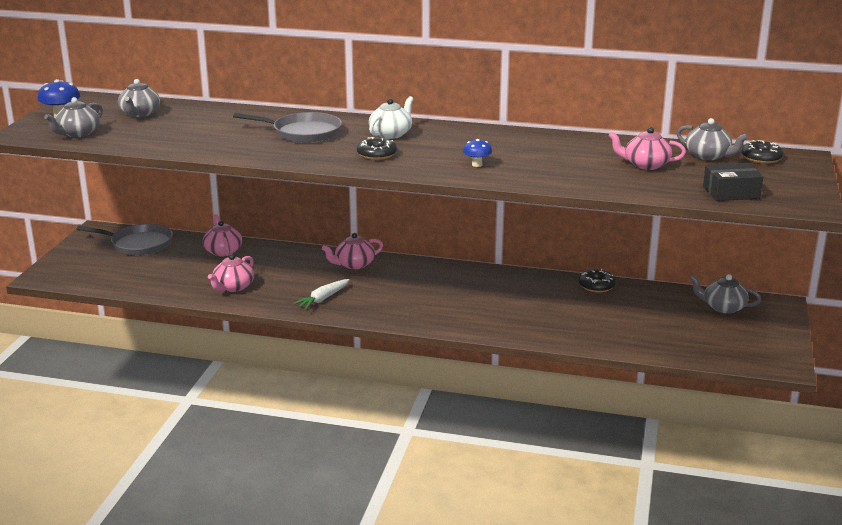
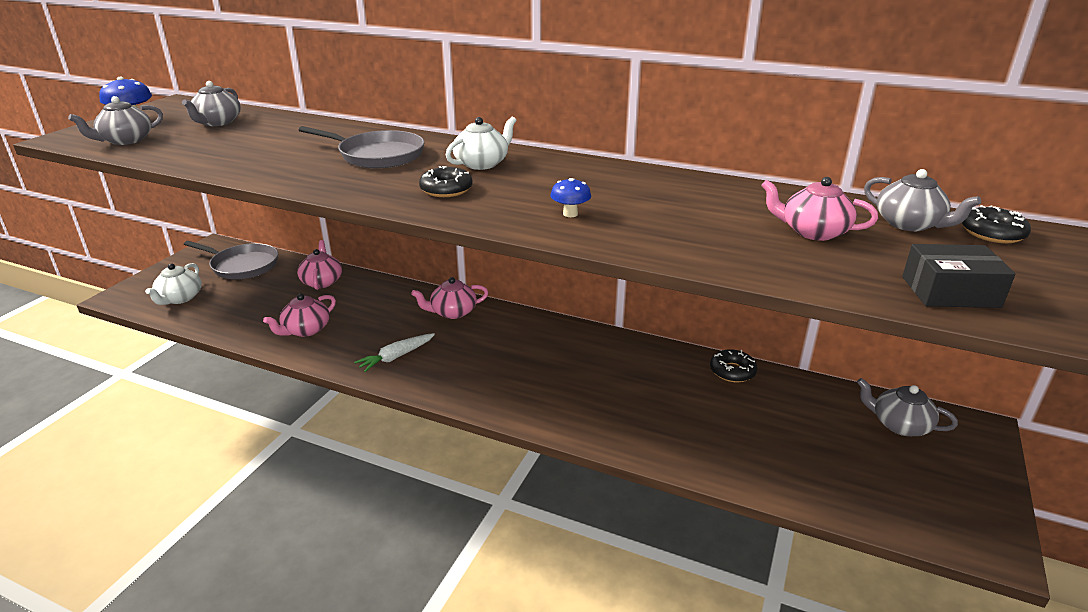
camera: 10 degrees right, 5 degrees up
(100, 273) = (180, 298): none -> white teapot

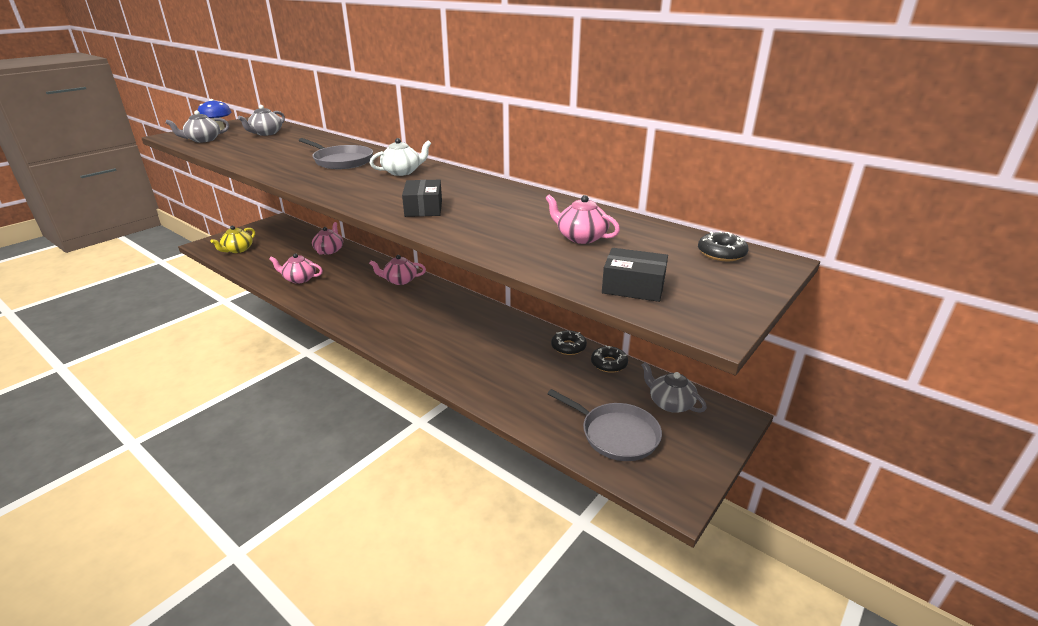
camera: 15 degrees right, 0 degrees up
(180, 298) = (237, 250): white teapot -> yellow teapot
(242, 265) = (287, 234): grey pan -> grey pan (616, 434)
(305, 330) = (299, 279): pink teapot -> pink teapot turned 45 degrees clockwise
(396, 357) = (344, 303): white carrot -> none
(446, 189) = (361, 185): black donut -> black donut (609, 363)
(570, 214) = (423, 208): blue mushroom -> black box
(909, 224) = (662, 240): grey teapot -> none

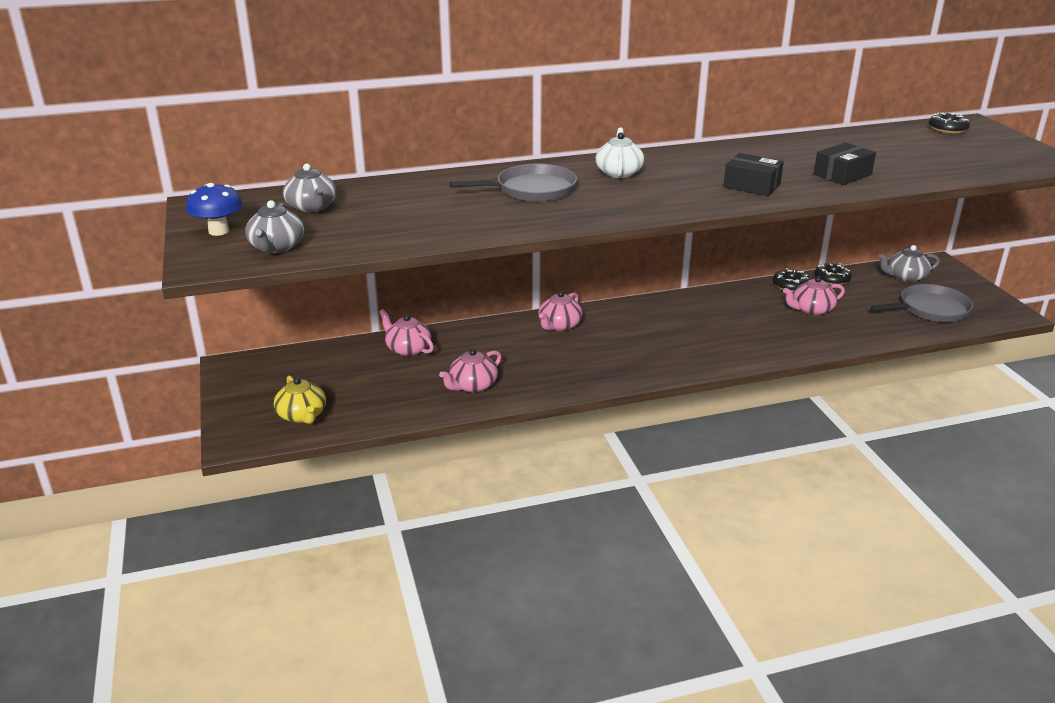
camera: 55 degrees left, 0 degrees up
(580, 237) = (881, 154): pink teapot -> pink teapot (811, 310)
(633, 287) = (986, 164): black box -> black box (842, 174)

